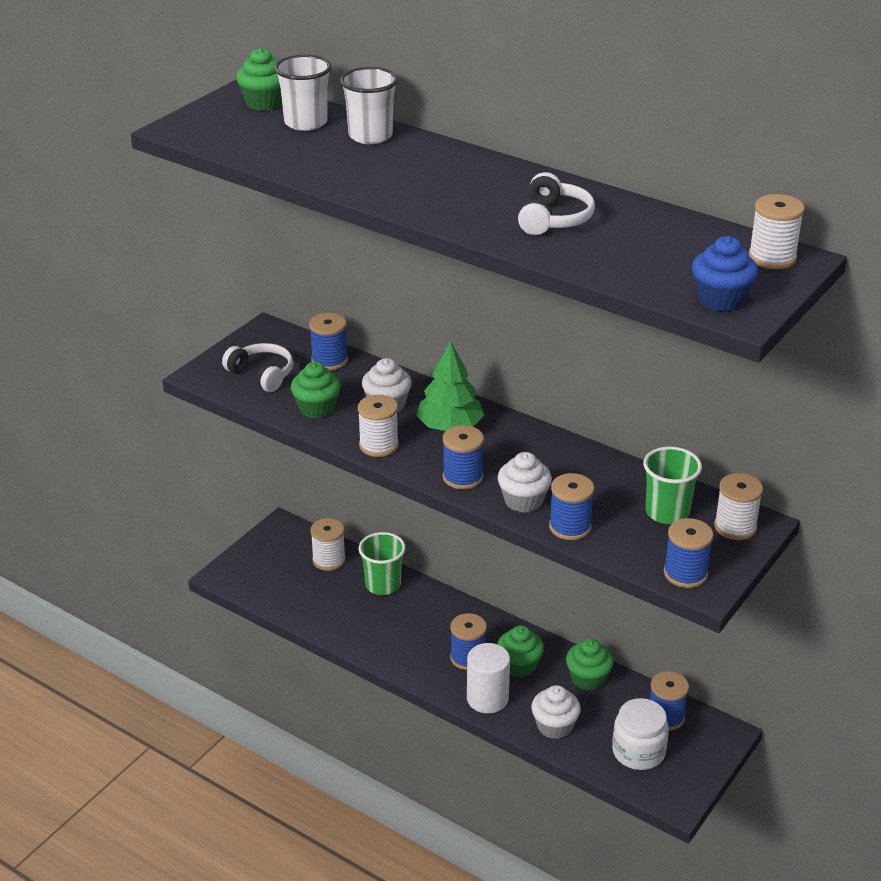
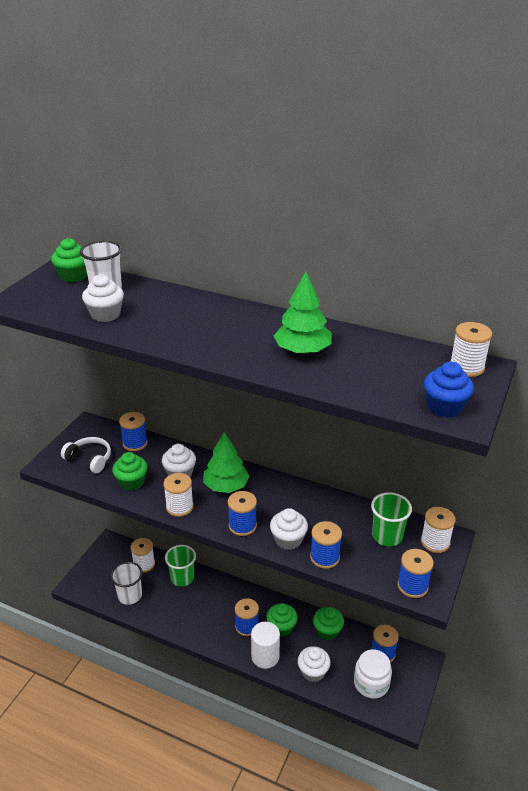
camera: 10 degrees left, 0 degrees up
(299, 154) = (105, 314): none -> white cupcake
(370, 136) = (155, 295): white cup -> white cup (130, 595)
(553, 219) = (302, 350): white headphones -> green tree

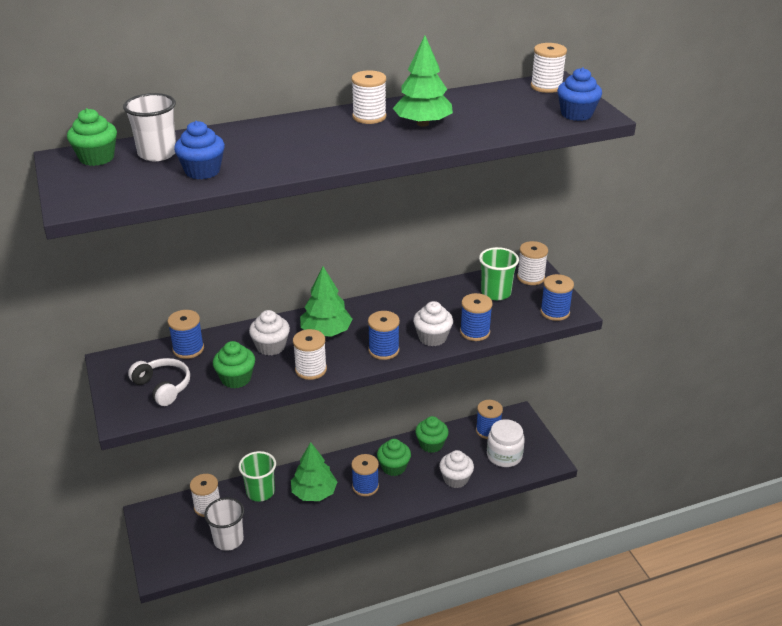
camera: 45 degrees left, 0 degrees up
(89, 460) = (163, 387): white headphones -> white headphones turned 60 degrees clockwise
(105, 314) = (202, 171): white cupcake -> blue cupcake
(211, 604) = (314, 493): none -> green tree
(265, 656) = (407, 496): white cylinder -> none
(276, 325) = (369, 117): none -> white spool

